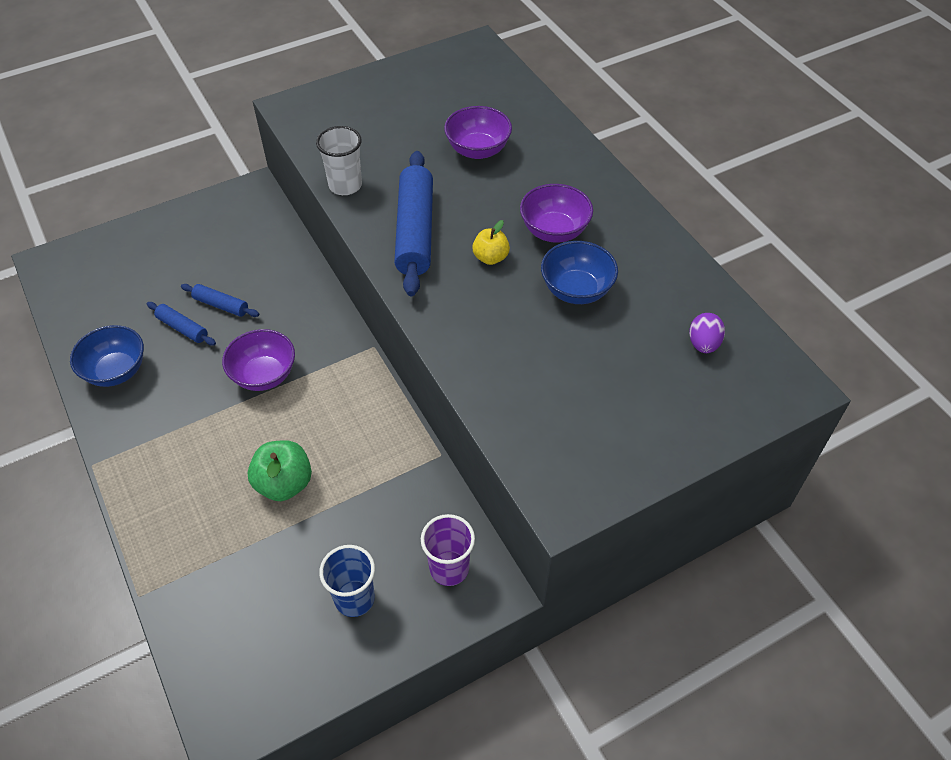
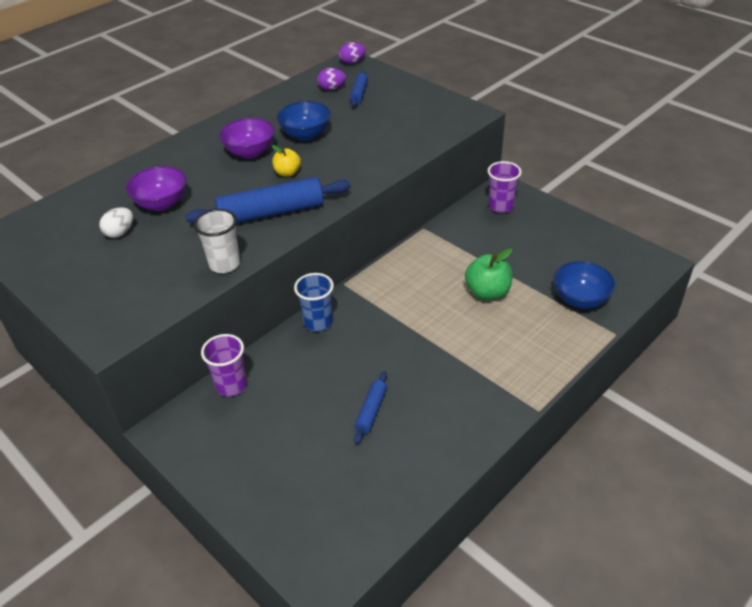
camera: 105 degrees left, 10 degrees down
(116, 371) = (440, 439): blue bowl -> blue bowl (580, 299)
(221, 305) = (334, 394): blue rolling pin -> blue rolling pin (359, 93)
(264, 375) = (399, 336): purple bowl -> none
(277, 236) = (231, 385): none -> purple cup
(354, 598) = (545, 237): blue cup -> blue cup (318, 322)
(440, 119) = (120, 233): none -> white egg
(791, 389) = (352, 62): none -> purple egg

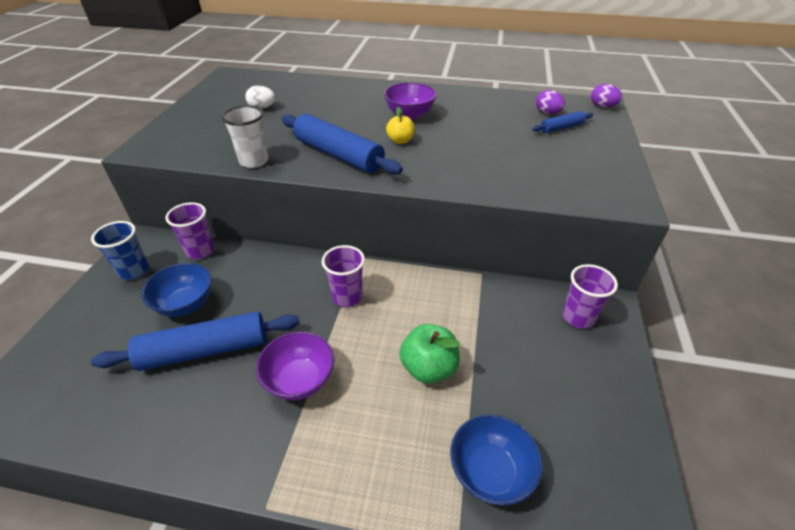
camera: 55 degrees right, 0 degrees up
(161, 203) = (309, 108): purple bowl -> purple bowl (300, 380)
(305, 134) = (464, 128): blue bowl -> blue bowl (186, 304)
(318, 322) = (300, 264): blue cup -> blue cup (134, 271)
(371, 411) = (205, 350): blue rolling pin -> blue rolling pin, size x2.00
(384, 307) = (347, 297): none -> purple cup

